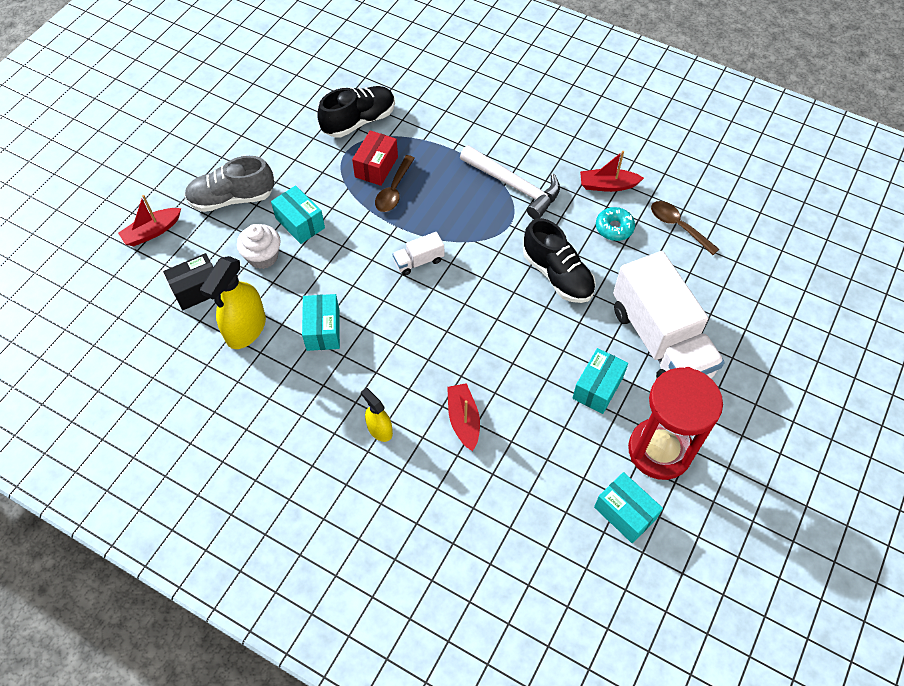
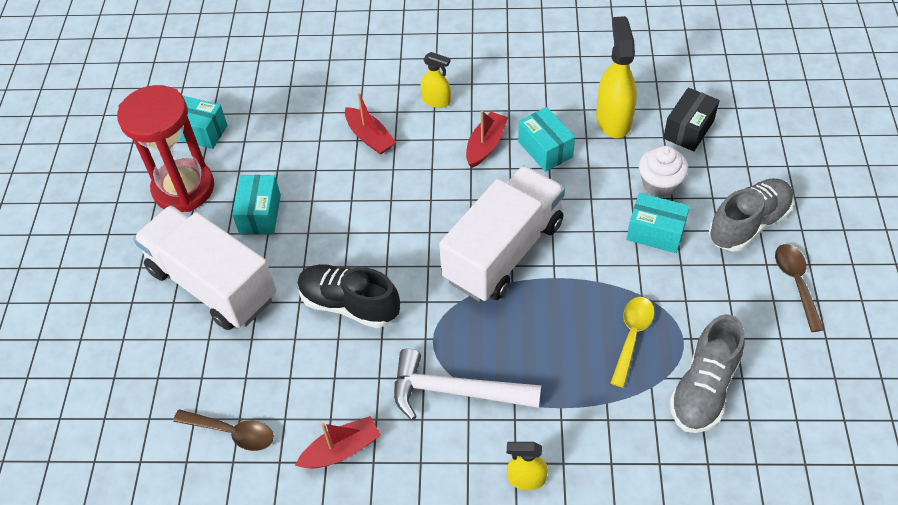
camera: 155 degrees right, 5 degrees down
(152, 232) = (786, 157): red boat -> red boat (485, 145)
(359, 121) = (703, 389): black shoe -> grey shoe
(376, 167) = (632, 336): red box -> yellow spoon
(394, 190) = (589, 317): brown spoon -> brown spoon (796, 283)
(419, 261) = (503, 251): white truck -> white truck, size x2.43
(501, 124) = (526, 479): none -> yellow spray bottle
(614, 228) = (310, 393): turquoise donut -> none

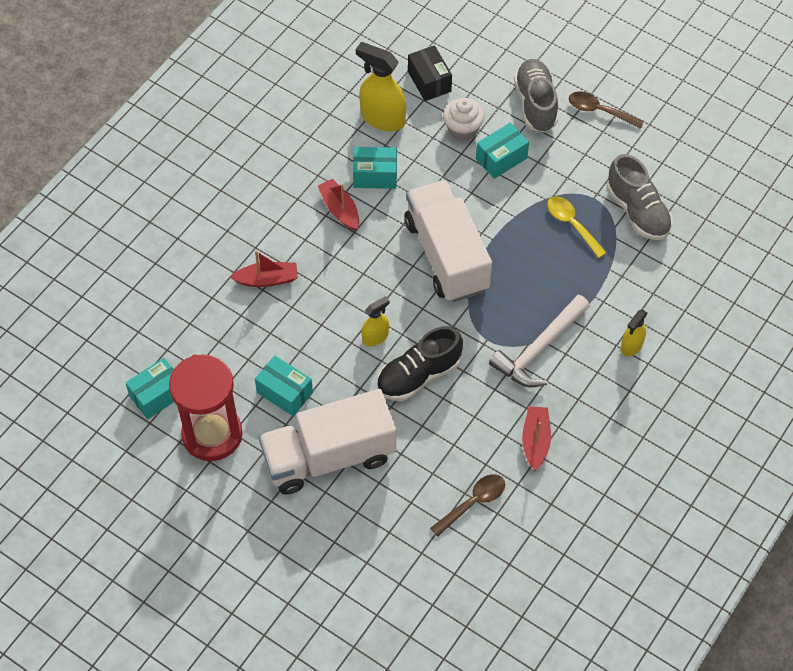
camera: 60 degrees left, 5 degrees up
(436, 101) = (267, 215): yellow spray bottle -> yellow spray bottle (375, 337)

